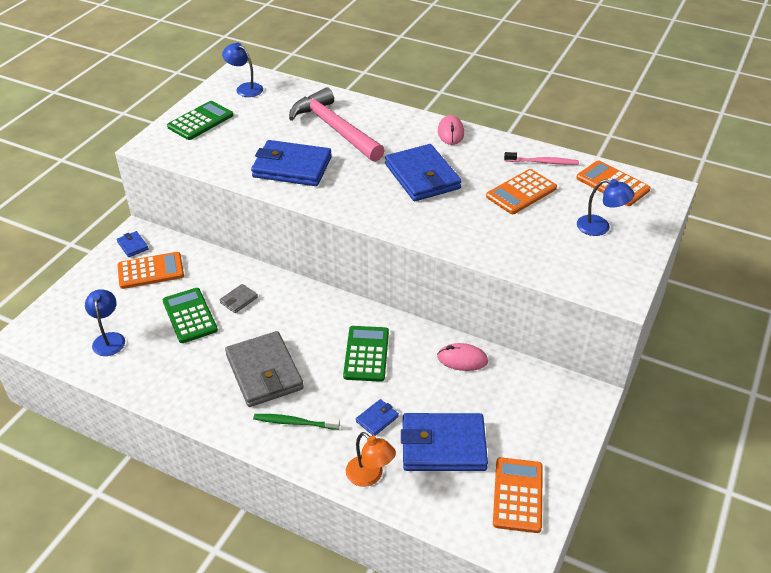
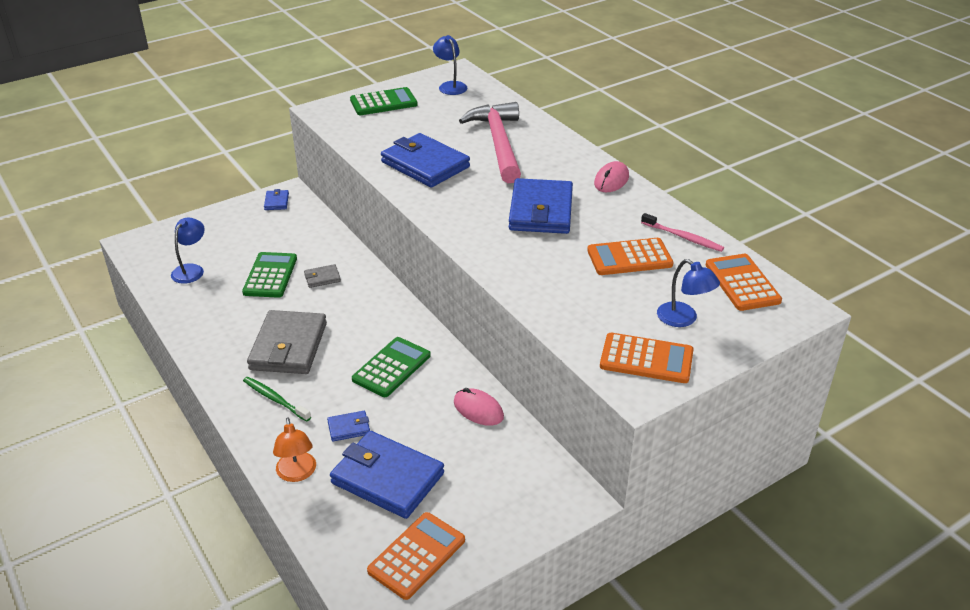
camera: 30 degrees right, 5 degrees down
(151, 271) = (272, 227): orange calculator -> orange calculator (646, 359)

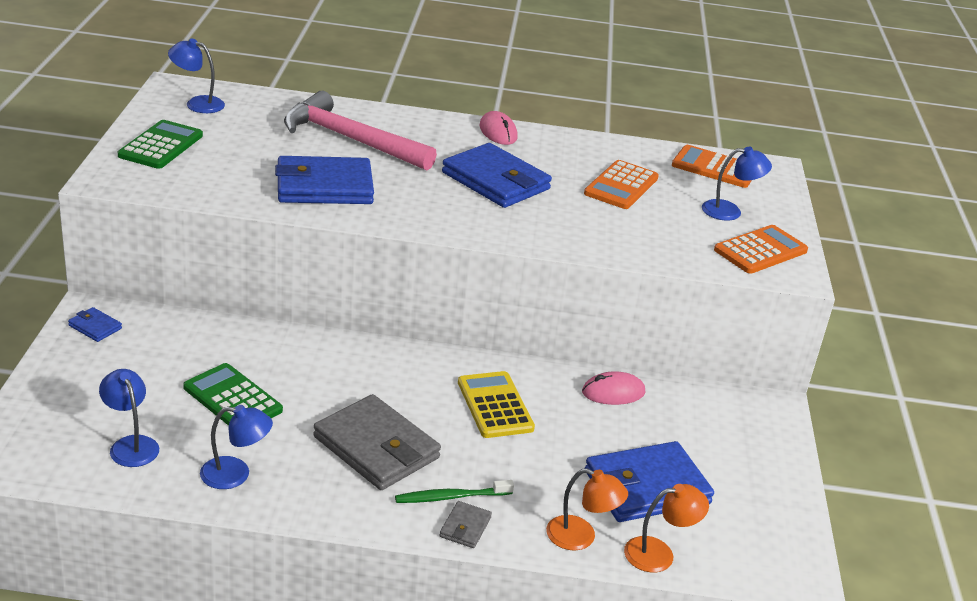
camera: 55 degrees left, 5 degrees down
(205, 314) = (235, 474): none -> blue lamp
(320, 519) = (659, 553): none -> orange lamp
(322, 278) = (290, 370): grey wallet -> grey wallet (465, 527)
(349, 428) = (551, 474): blue wallet -> none
(391, 367) = (495, 405): green calculator -> yellow calculator
(417, 556) = (760, 521): orange calculator -> none
(683, 237) = (625, 153): pink toothbrush -> none

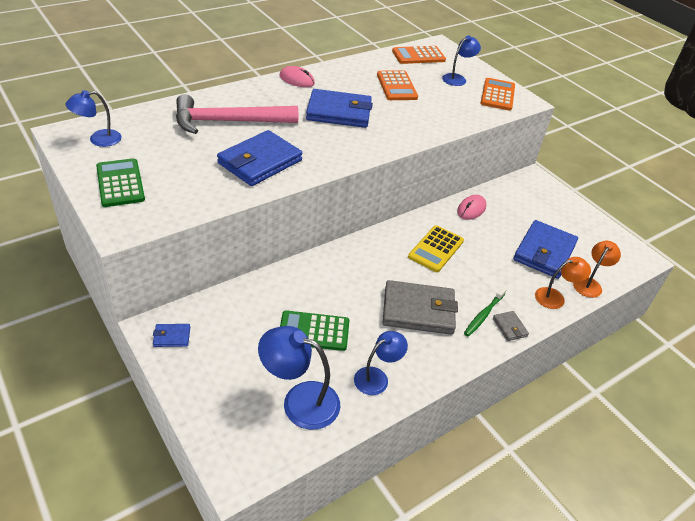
camera: 40 degrees left, 10 degrees up
(131, 445) = (300, 401): blue lamp -> blue lamp, size x1.57
(495, 405) = (436, 249): yellow calculator -> yellow calculator turned 90 degrees counterclockwise

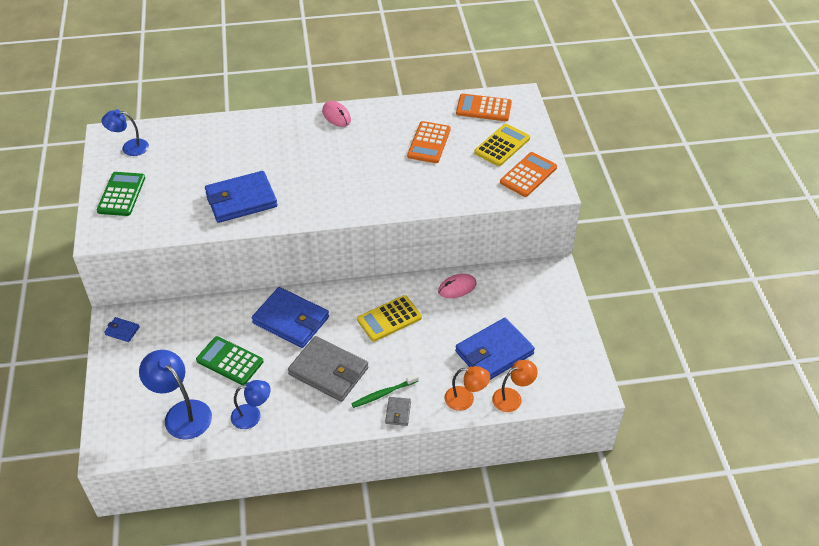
camera: 30 degrees right, 5 degrees up
(228, 121) = (243, 151): pink hammer -> none
(339, 112) = (348, 162): blue wallet -> blue wallet (291, 320)
(457, 78) = (502, 145): blue lamp -> yellow calculator

